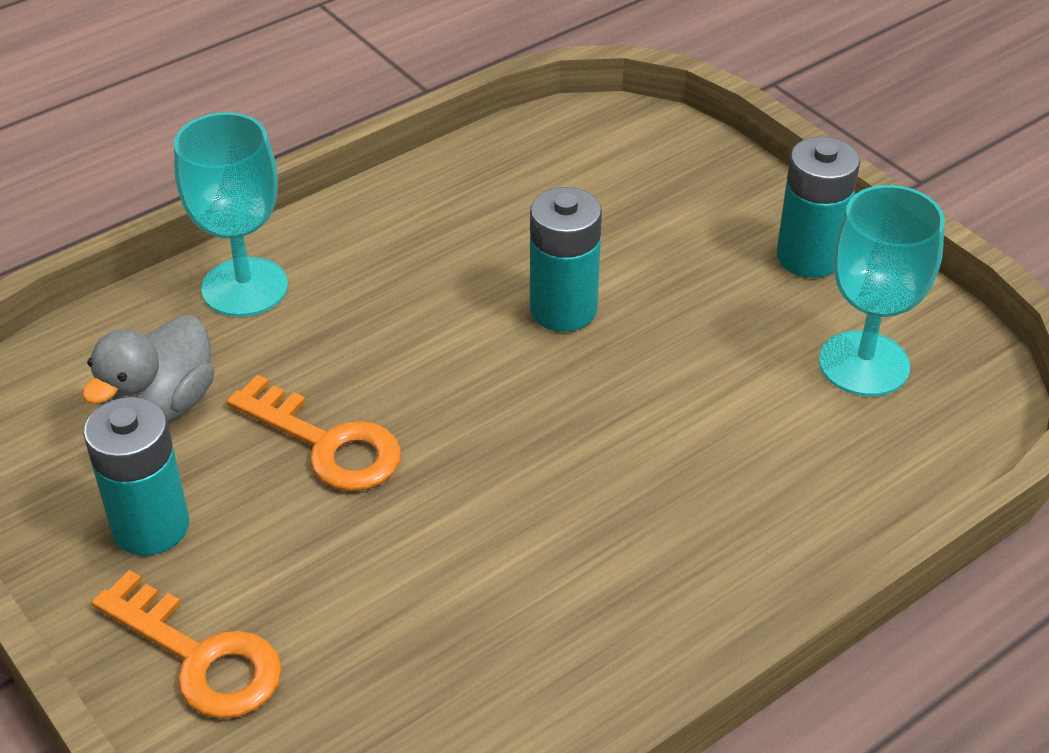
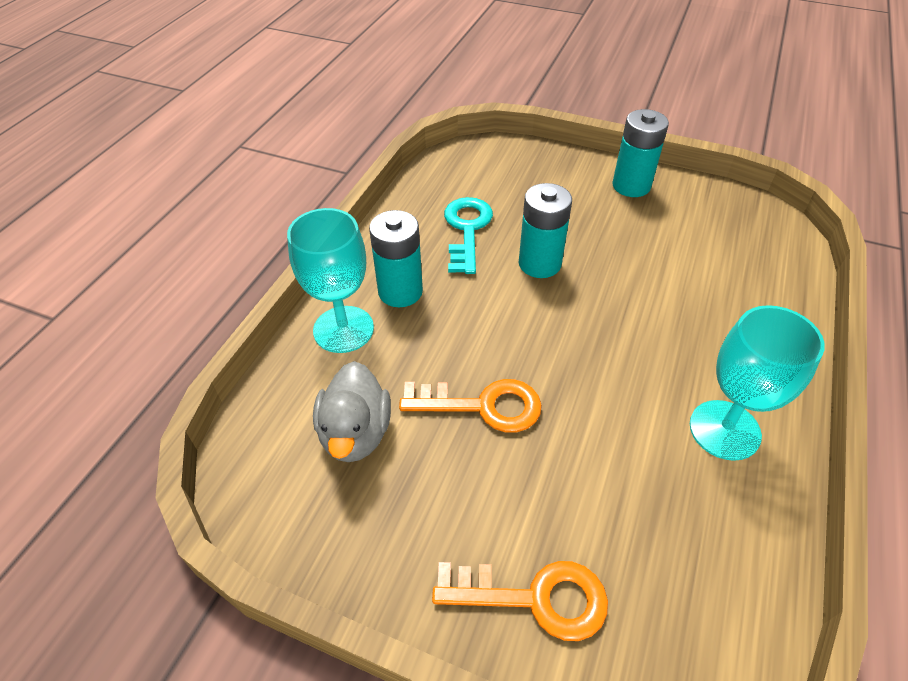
camera: 30 degrees left, 5 degrees up
(150, 526) = (420, 521): turquoise battery -> turquoise battery (400, 291)
(508, 227) = (467, 230): none -> turquoise key
(864, 364) = (710, 229): turquoise goblet -> turquoise goblet (724, 430)

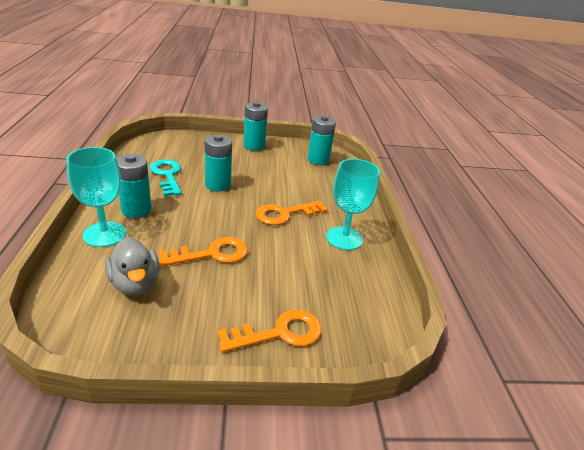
camera: 30 degrees left, 15 degrees down
(634, 350) = (285, 214): none -> orange key
(742, 236) = (318, 160): none -> turquoise battery

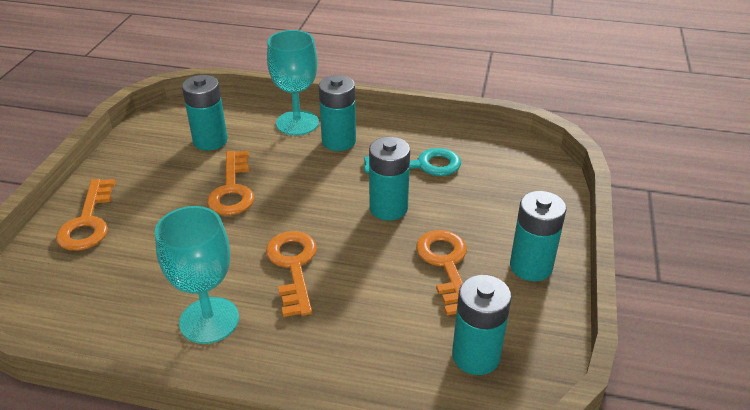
camera: 110 degrees right, 5 degrees up
(135, 284) = (210, 141): grey duck -> turquoise battery
(262, 166) = (446, 265): none -> orange key

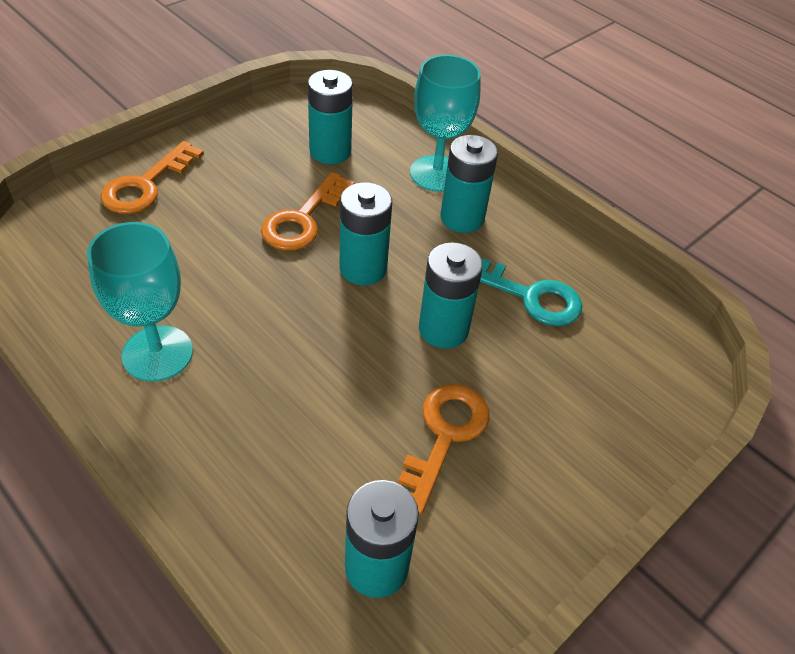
camera: 30 degrees right, 10 degrees up
(293, 266) = (284, 341): orange key -> none
(531, 266) = (542, 499): turquoise battery -> turquoise battery (363, 268)

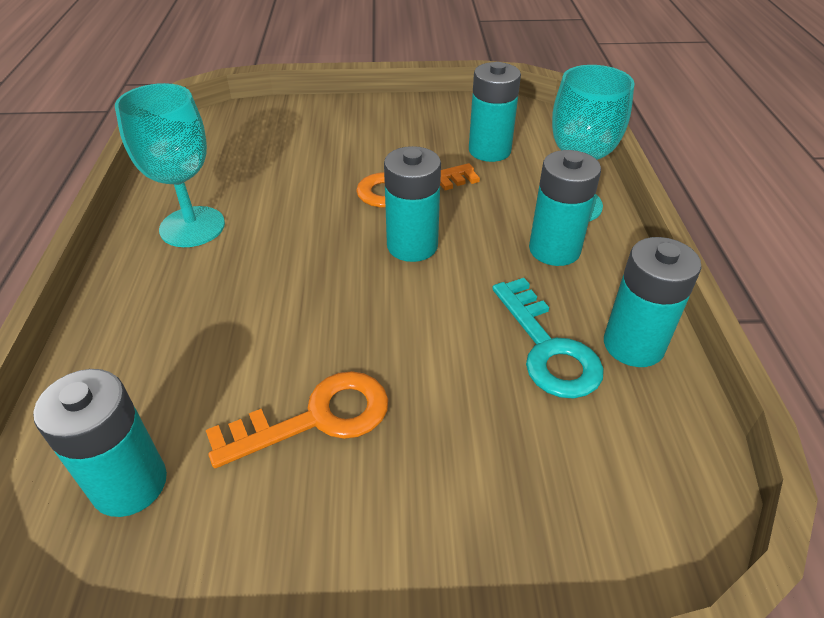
camera: 45 degrees right, 5 degrees down
(146, 185) = (322, 119): orange key -> none
(443, 329) = (425, 330): turquoise battery -> turquoise battery (633, 345)

